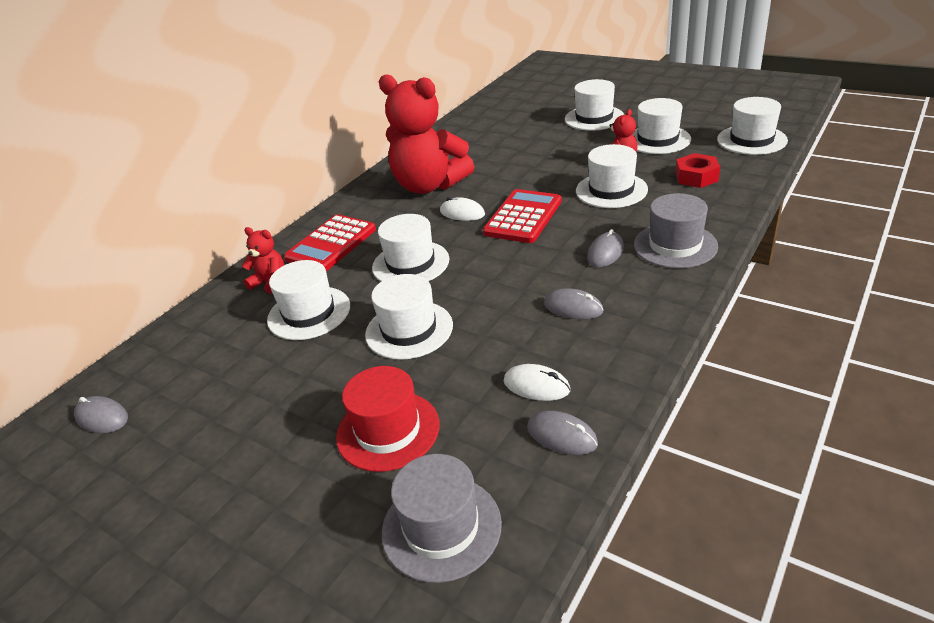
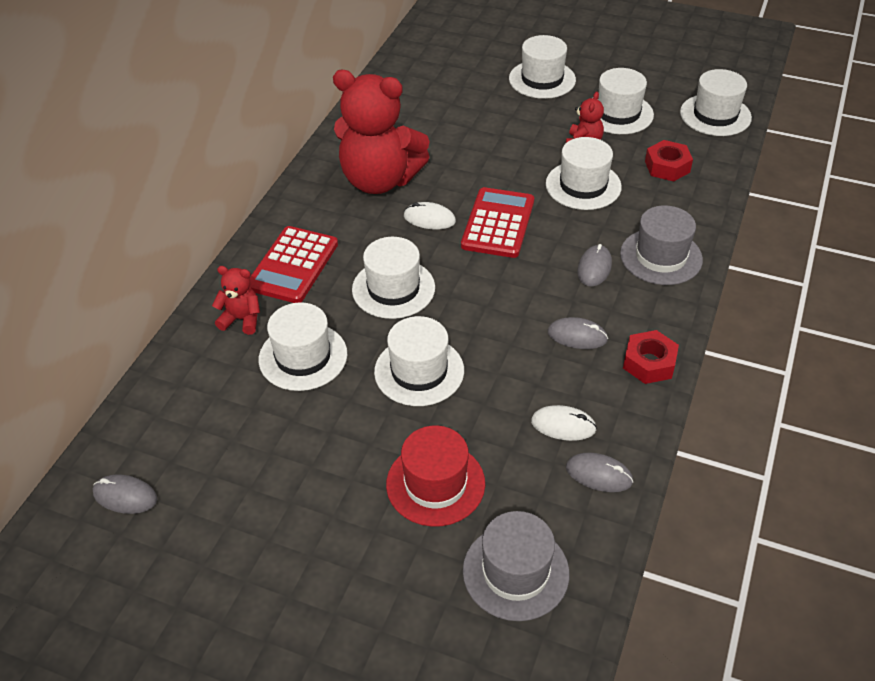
camera: 15 degrees left, 10 degrees up
(642, 334) = (649, 363): none -> red nut

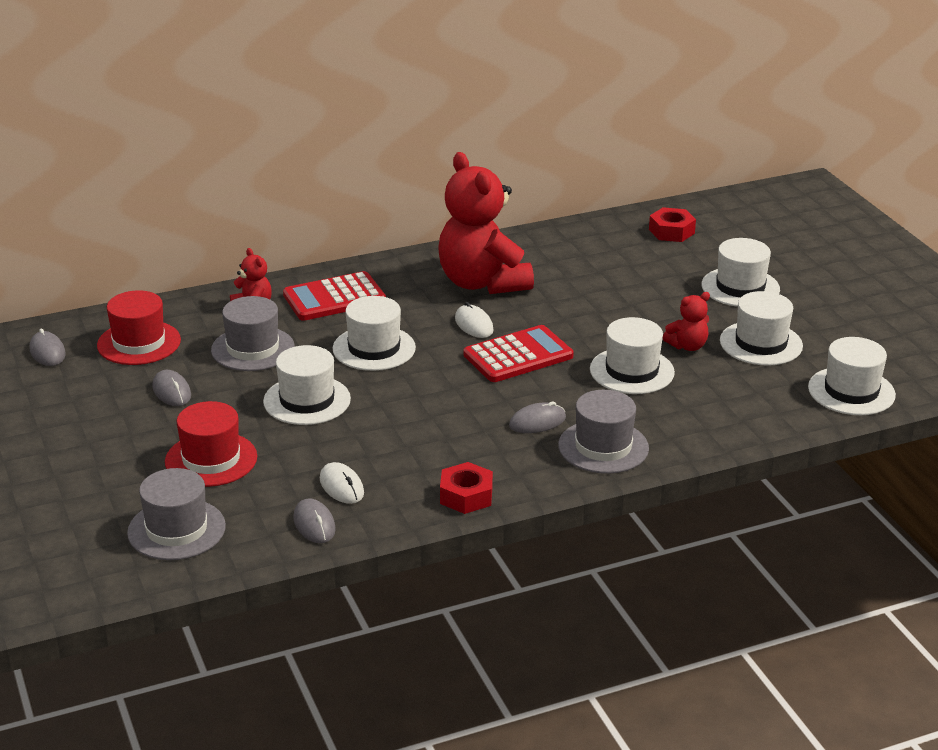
camera: 45 degrees right, 15 degrees down
(197, 423) = (139, 343): none -> red hat
(303, 356) = (253, 349): white hat -> grey hat
(577, 336) = (446, 449): grey mouse -> grey mouse (171, 391)
(667, 167) = (729, 399): red nut -> red nut (671, 231)

